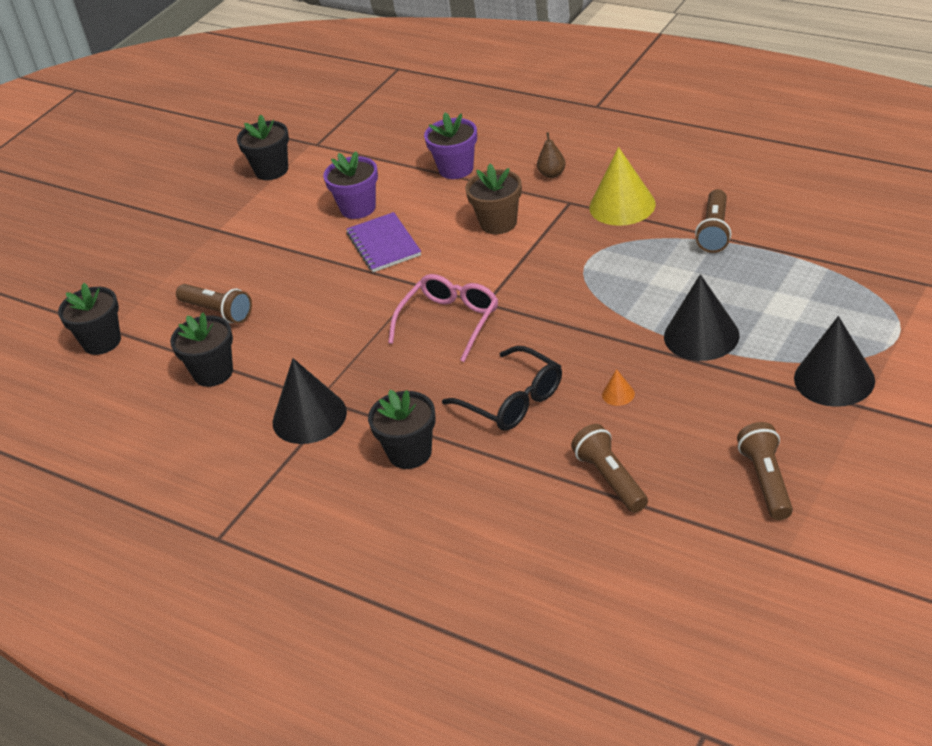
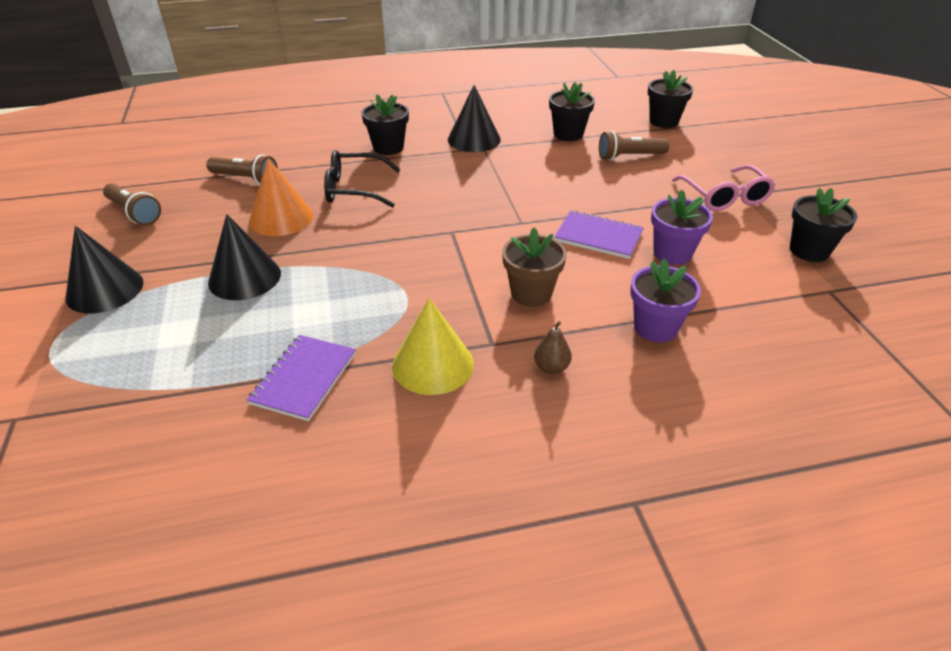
camera: 130 degrees right, 0 degrees up
(450, 322) = (461, 211): pink glasses -> pink glasses (724, 197)
(618, 394) = (281, 218): orange cone -> orange cone, size x2.36
(714, 231) = (304, 378): brown flashlight -> purple notebook

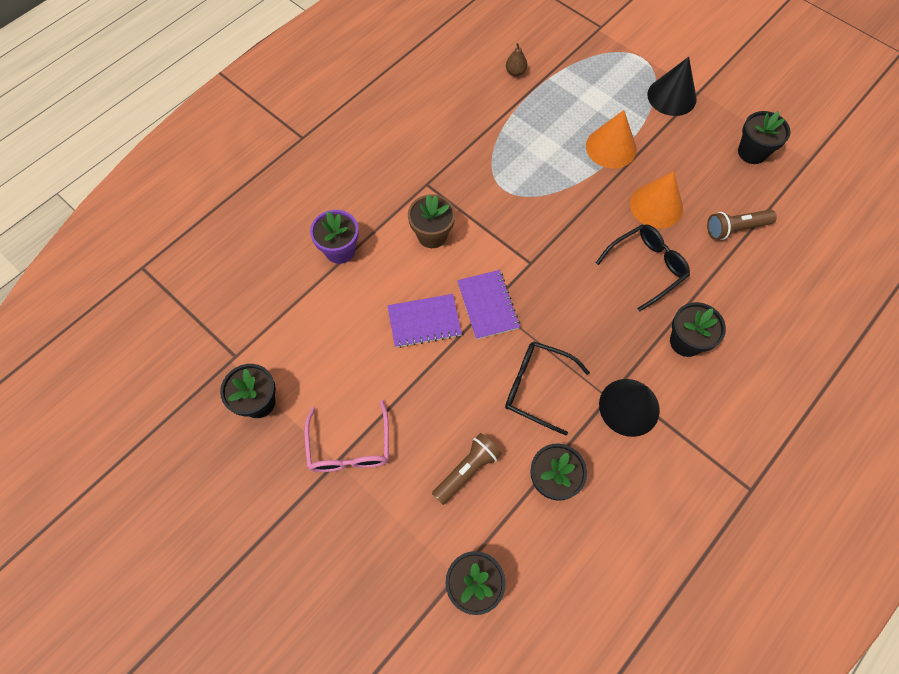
camera: 145 degrees right, 25 degrees up
(134, 213) = (752, 152): brown flashlight -> black flower pot
(244, 277) = (611, 147): black cone -> orange cone
(304, 378) = (501, 111): purple notebook -> purple notebook (488, 305)
(433, 364) = (446, 153): yellow cone -> none
(533, 169) = (537, 387): none -> black glasses
(551, 367) = (383, 187): brown pear -> brown pear (515, 72)
(672, 253) = (361, 334): purple flower pot -> none
(724, 197) = (349, 447): pink glasses -> pink glasses turned 135 degrees counterclockwise

